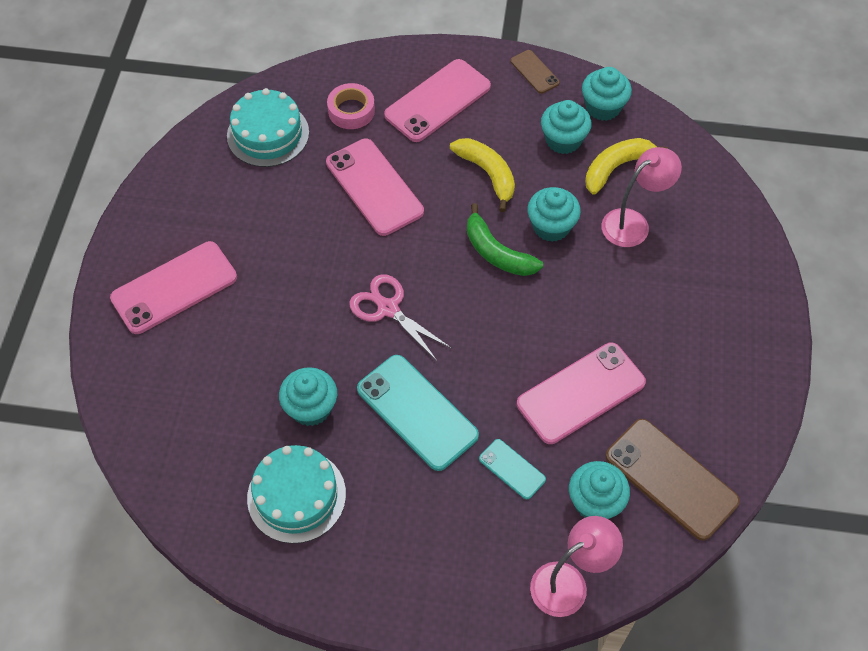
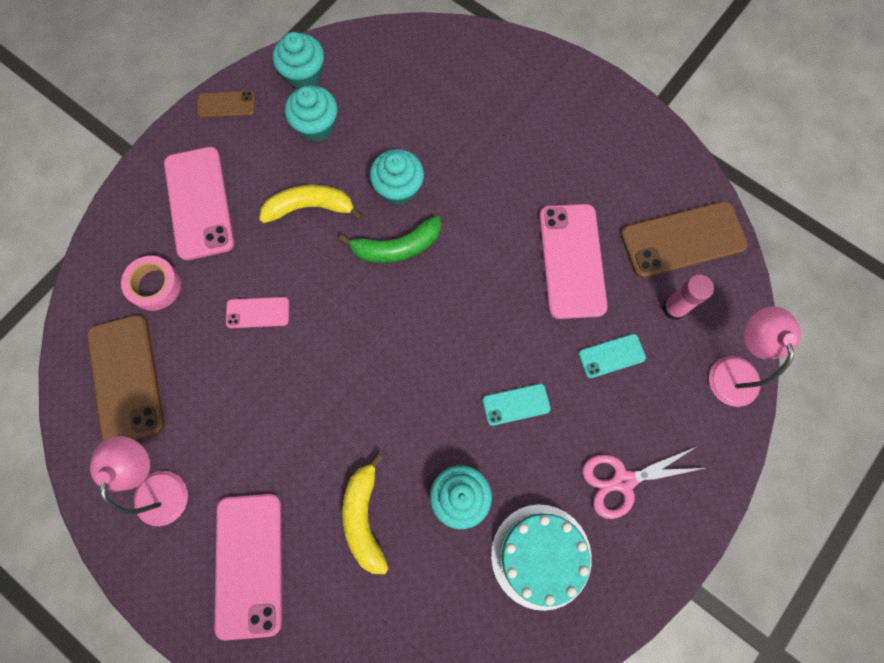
camera: 60 degrees left, 15 degrees up
(268, 134) = (126, 379): turquoise cake -> brown phone
(374, 187) = (258, 312): pink phone -> pink phone, size x0.51
(388, 309) = (397, 372): pink scissors -> pink scissors (623, 481)
(417, 412) = (516, 404): turquoise phone -> turquoise phone, size x0.51
(595, 502) = (674, 308): turquoise cupcake -> pink glue stick
(616, 168) = (373, 103): yellow banana -> yellow banana (364, 517)
(633, 223) = (436, 123): pink lamp -> pink lamp (162, 485)

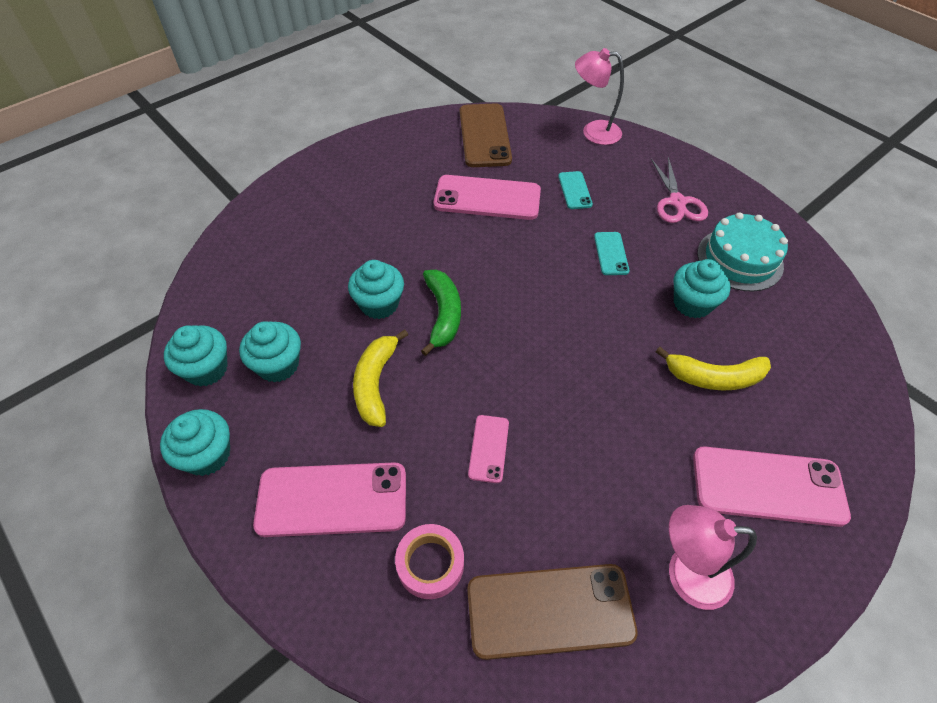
camera: 80 degrees left, 20 degrees down
(226, 105) = (207, 455): brown phone -> turquoise cupcake
(674, 308) = (540, 151): pink glue stick -> none

